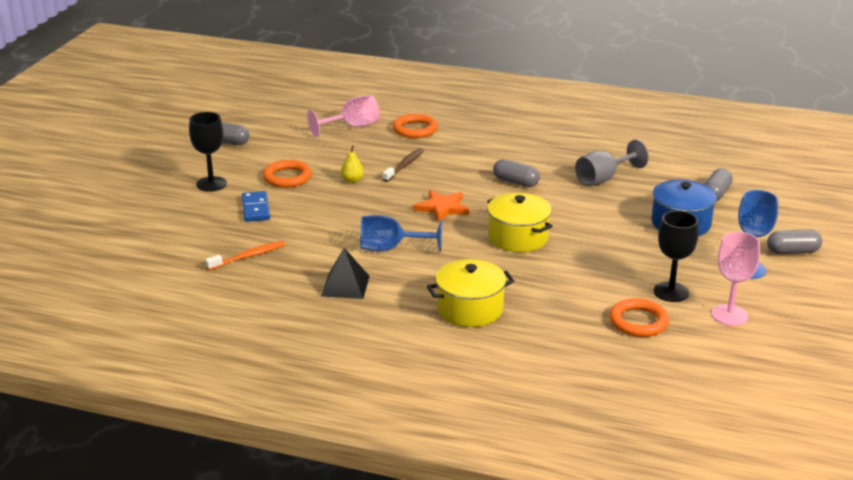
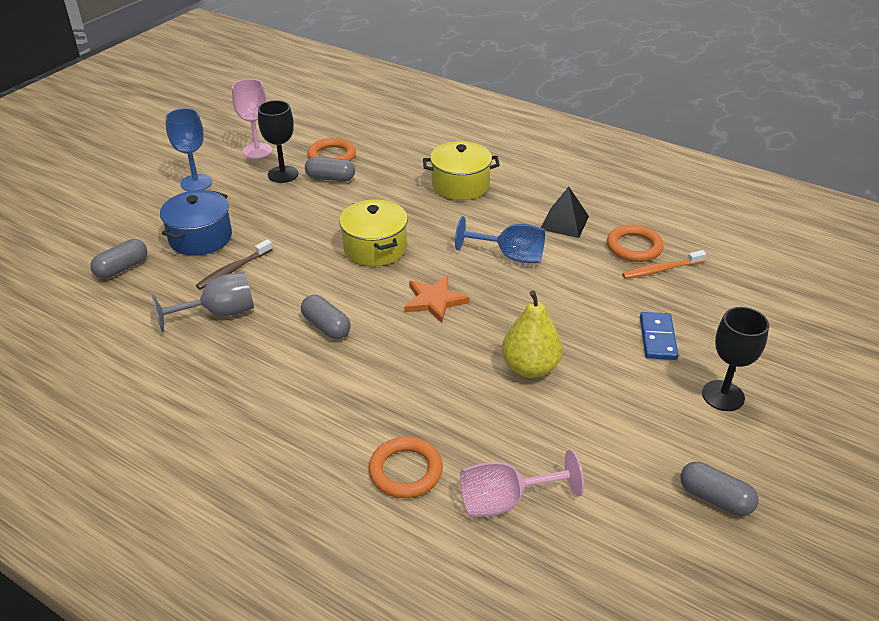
camera: 165 degrees left, 10 degrees up
(287, 177) = (617, 390): orange ring -> orange ring (634, 247)
(352, 180) = (530, 368): yellow pear -> yellow pear, size x1.93
(404, 166) = (452, 384): brown toothbrush -> brown toothbrush (234, 270)
(792, 251) = (137, 193): grey capsule -> grey capsule (330, 178)

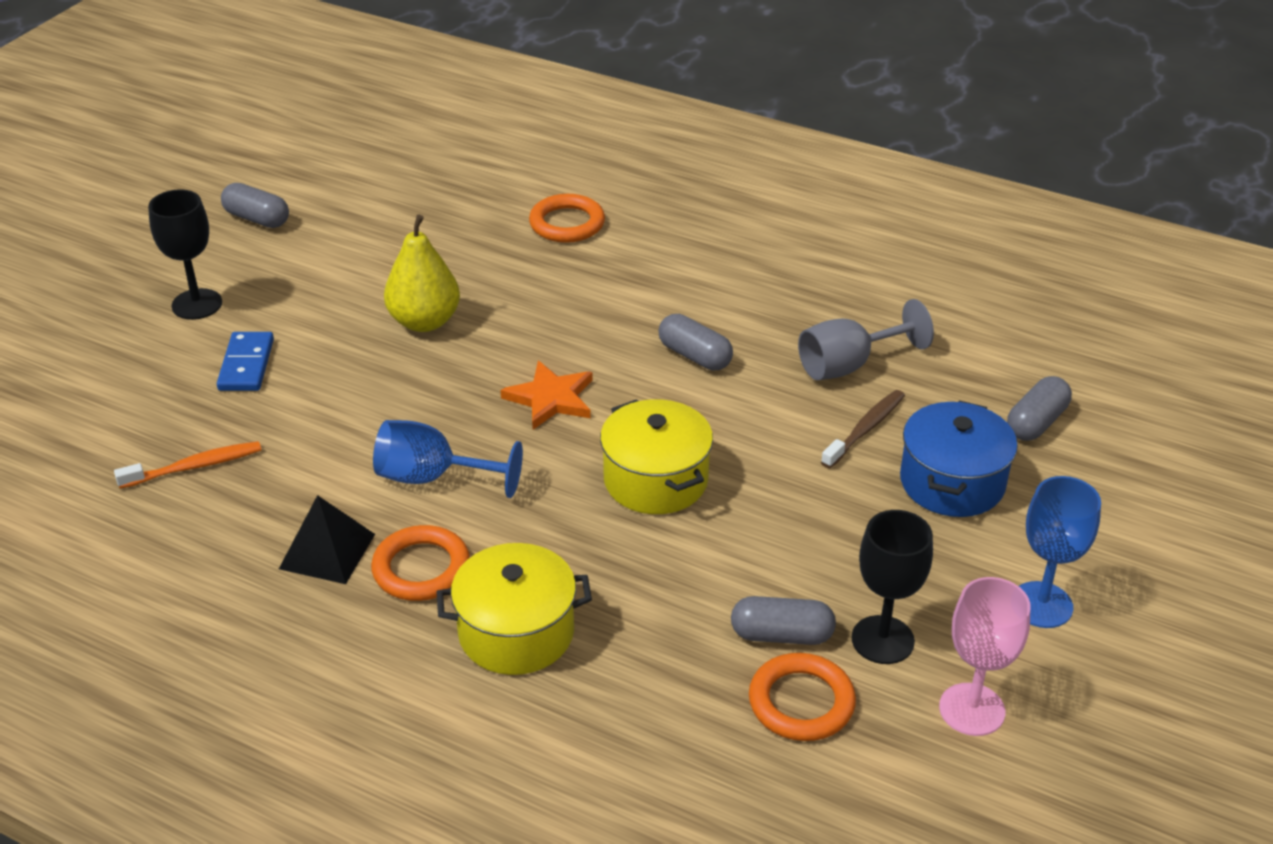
camera: 175 degrees right, 0 degrees up
(504, 501) = (467, 207): pink goblet -> none
(634, 247) = (220, 506): orange ring -> orange ring (421, 568)

